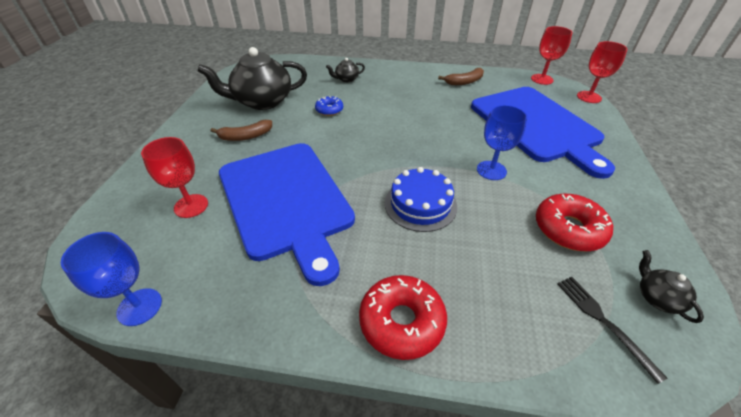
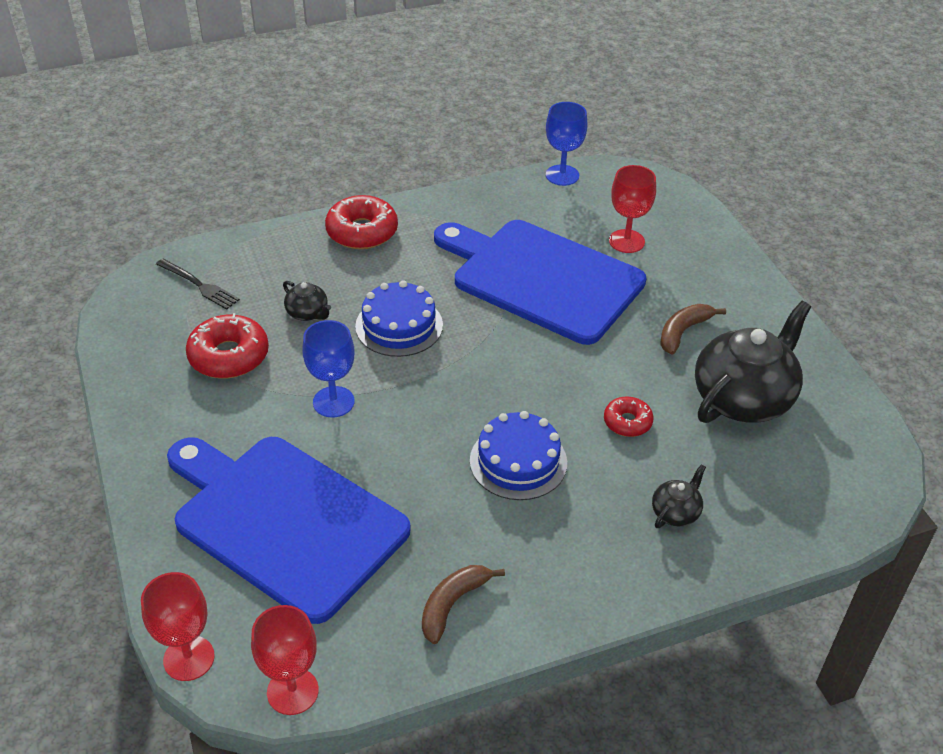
camera: 150 degrees right, 0 degrees up
(329, 110) = (627, 422): blue donut -> red donut
(399, 112) = (518, 461): none -> blue cake
(657, 297) = (147, 319): black teapot -> black teapot (308, 313)

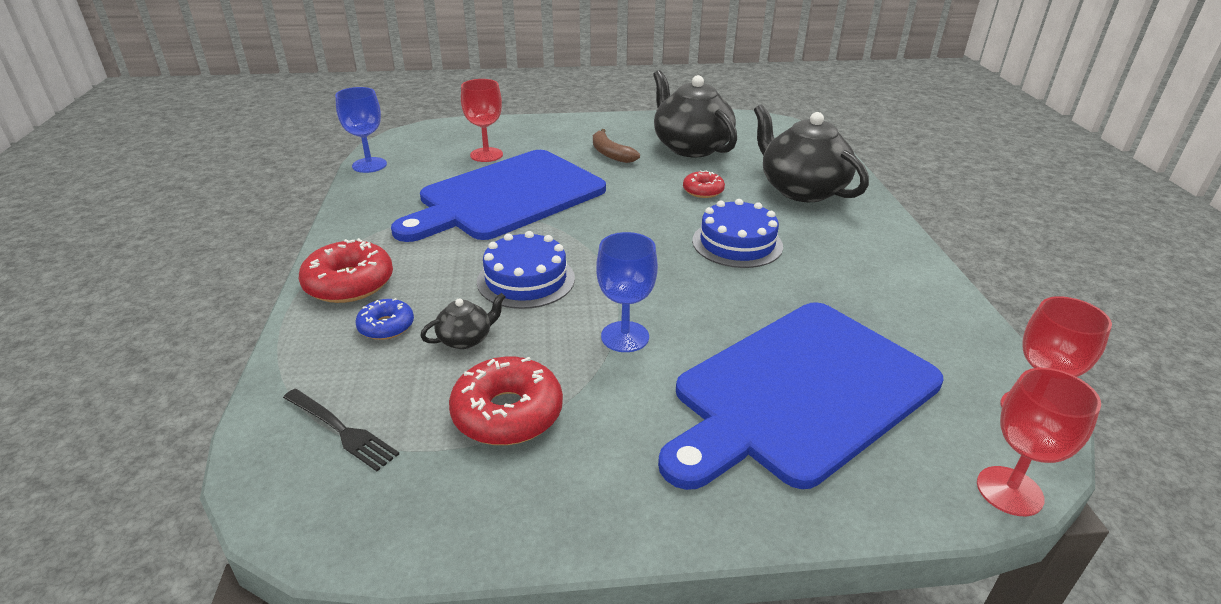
camera: 75 degrees left, 10 degrees down
(199, 285) = (342, 430): black fork -> black fork turned 75 degrees clockwise
(312, 268) = (386, 326): none -> blue donut
(452, 604) = (903, 300): brown banana -> none
(676, 512) = (801, 189): black teapot -> black teapot, size x2.26

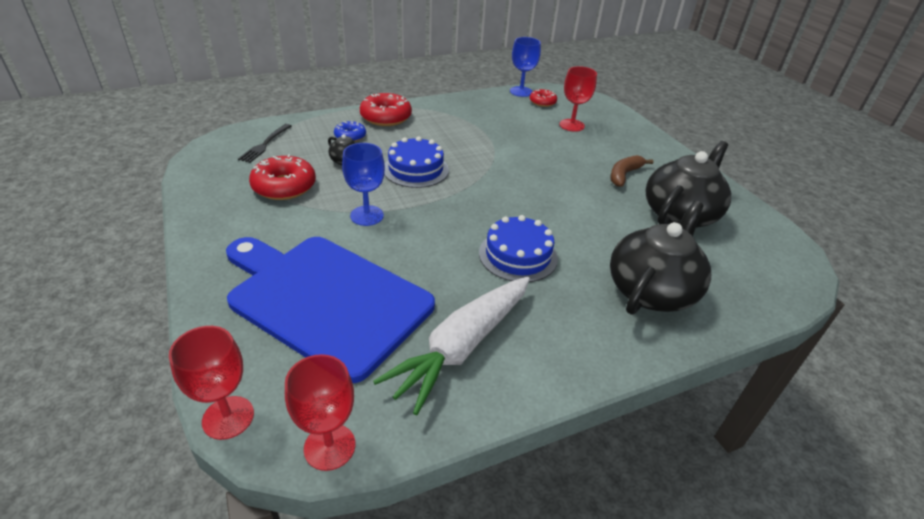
camera: 70 degrees right, 5 degrees up
(506, 196) = (516, 144): blue cutting board -> none
(703, 191) = (597, 229): red donut -> red donut (542, 102)
(880, 304) = (462, 347): none -> white carrot

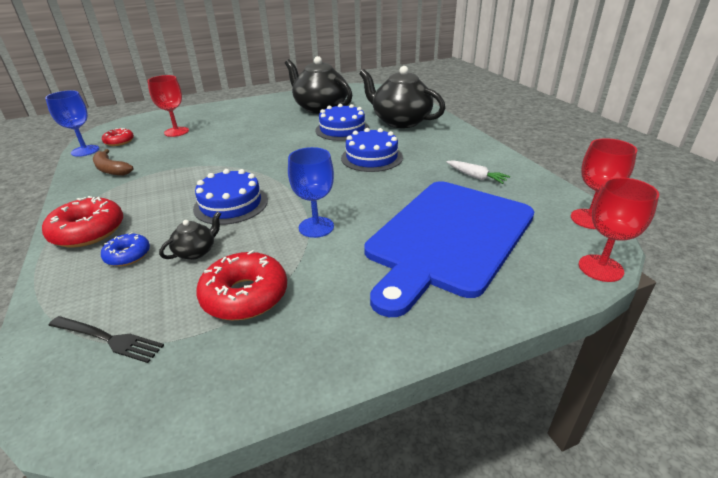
camera: 85 degrees left, 5 degrees down
(462, 347) = (476, 177): white carrot -> white carrot, size x0.45
(604, 233) = (342, 129): none -> blue cake
(624, 175) = (267, 119): brown banana -> brown banana (111, 169)

